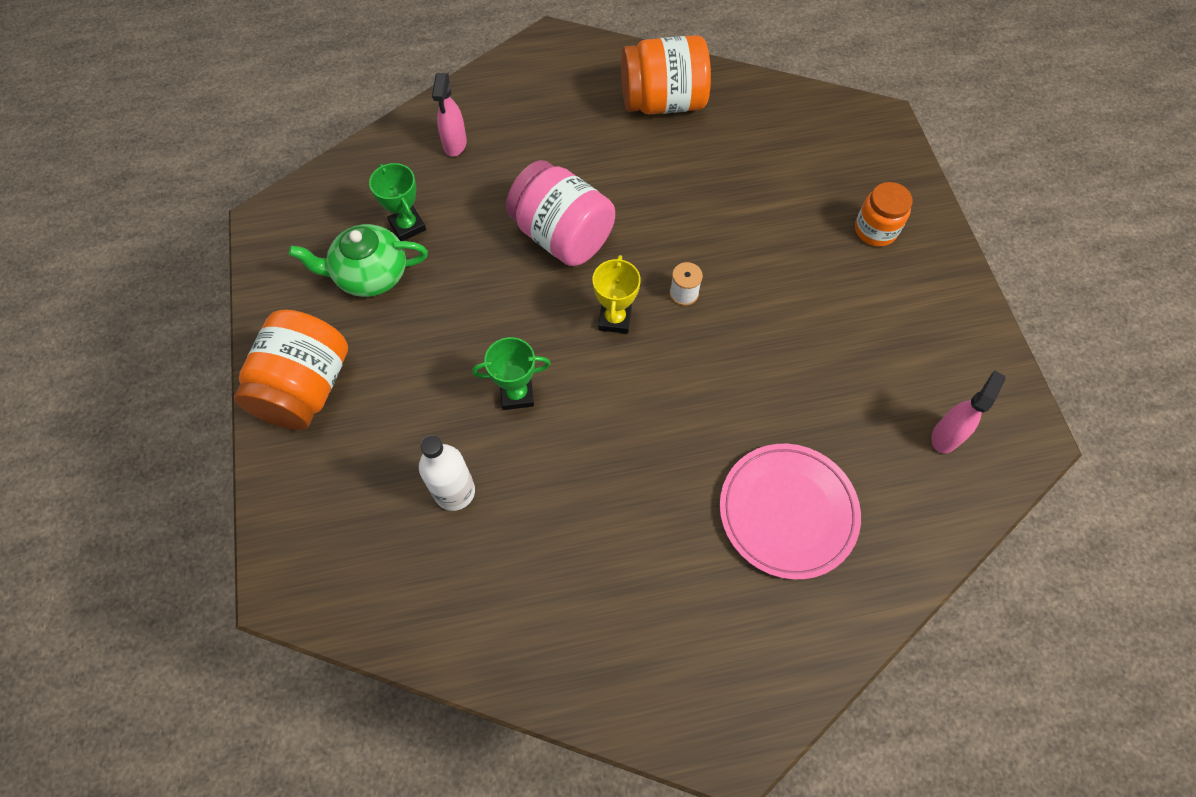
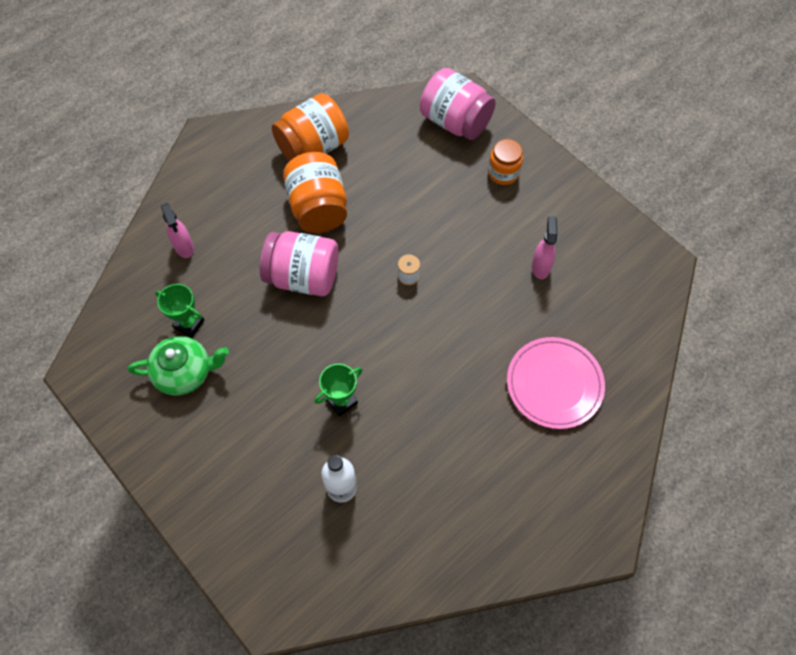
camera: 30 degrees left, 0 degrees up
(305, 388) = (192, 475): orange jar -> orange jar (318, 208)
(370, 275) = (185, 372): green teapot -> green teapot turned 150 degrees counterclockwise
(614, 319) = (374, 317): yellow trophy -> none
(850, 146) = (455, 121): none -> pink jar
(946, 435) = (617, 286): pink spray bottle -> pink spray bottle (540, 267)

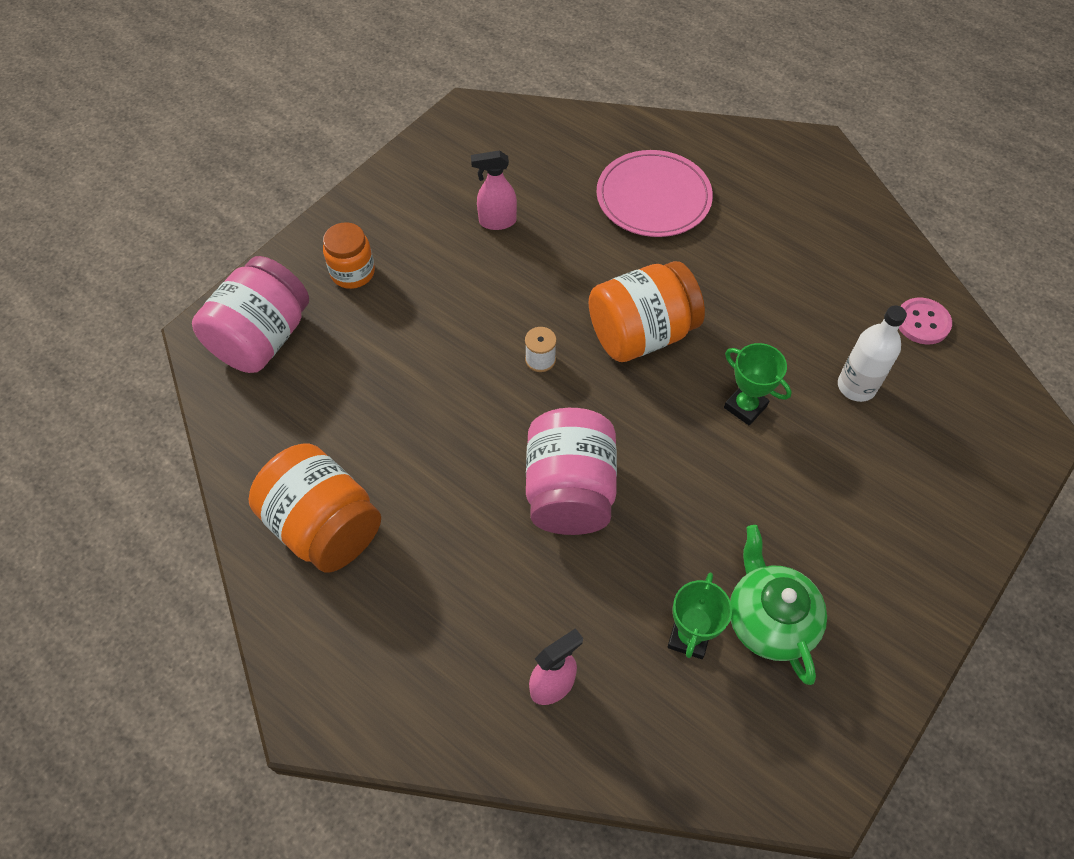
camera: 100 degrees left, 5 degrees down
(318, 208) = (443, 494): orange jar -> orange jar (641, 334)
(391, 564) = (922, 322): none -> pink button

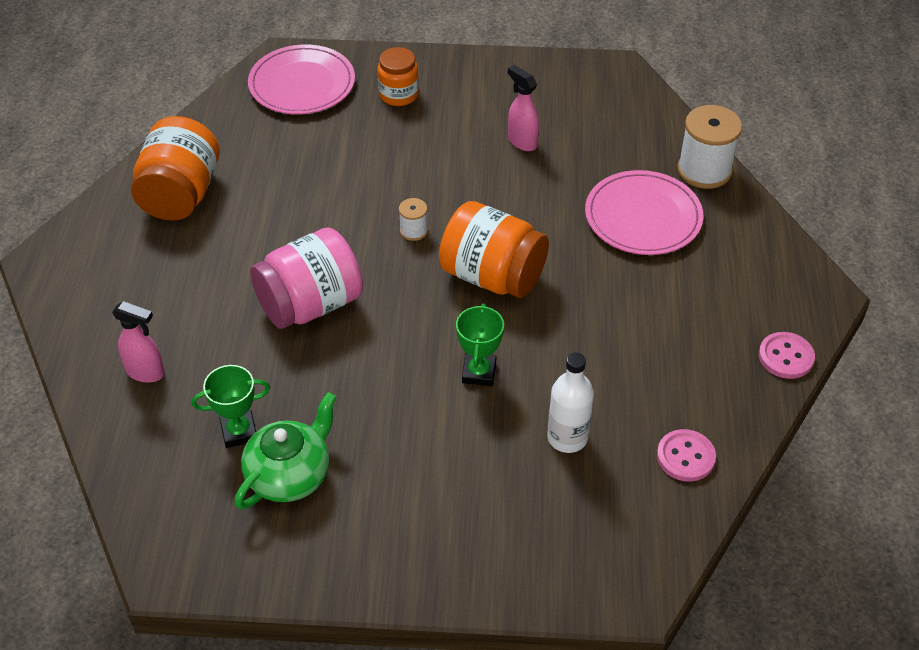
camera: 55 degrees right, 10 degrees down
(262, 338) = (302, 84): pink jar -> pink plate
(633, 131) = (704, 170): none -> white spool
(863, 204) = (786, 357): none -> pink button

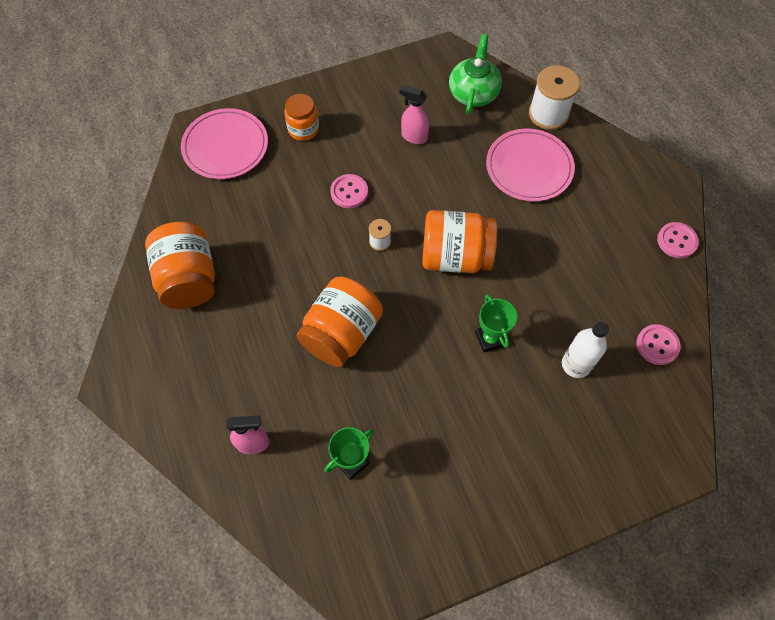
camera: 25 degrees left, 15 degrees up
(290, 474) = (408, 480): green teapot -> green teapot (473, 93)
(310, 304) = (341, 333): pink jar -> orange jar
(410, 171) = (349, 192): none -> pink button

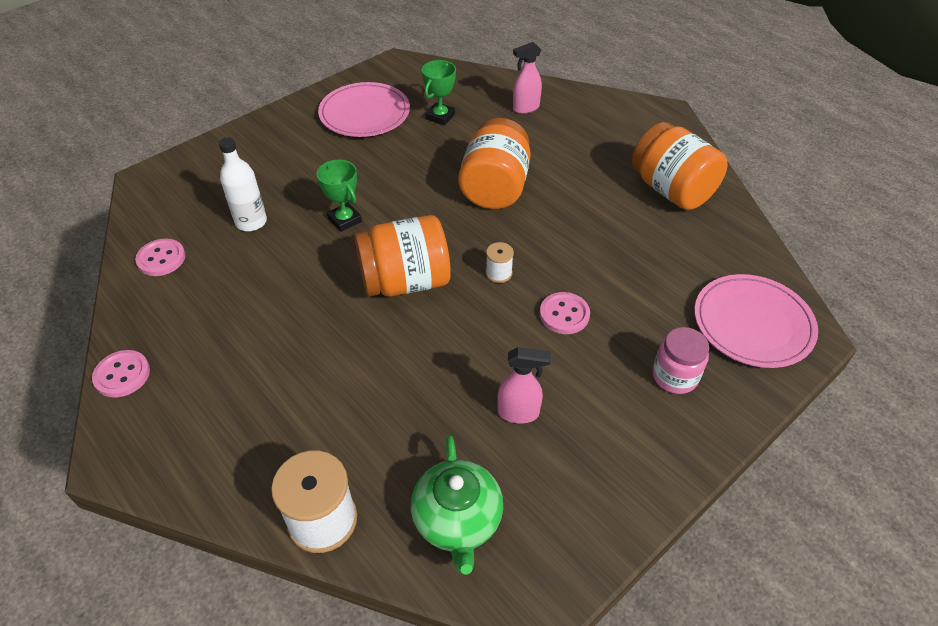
camera: 160 degrees right, 15 degrees down
(303, 129) = (675, 376): orange jar -> pink jar
(529, 167) = (338, 417): pink plate -> pink plate (364, 113)

